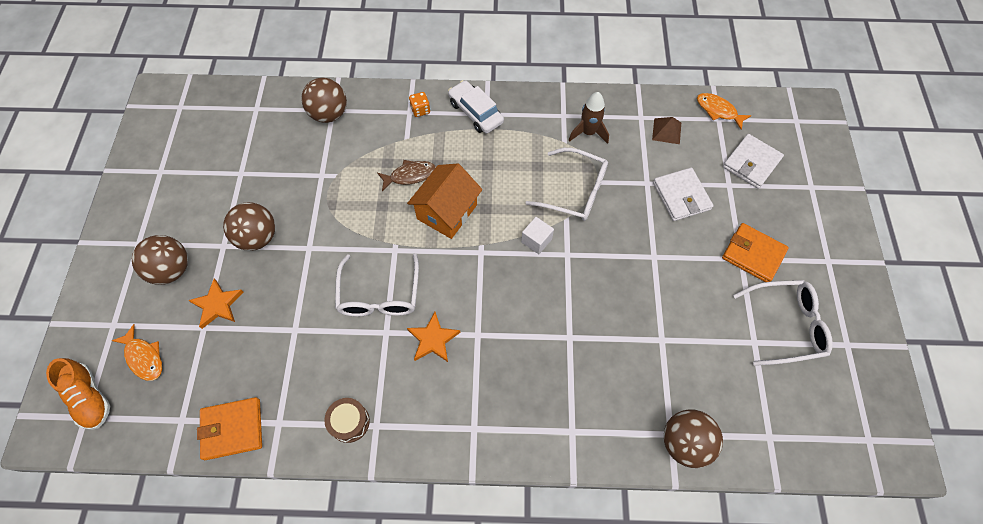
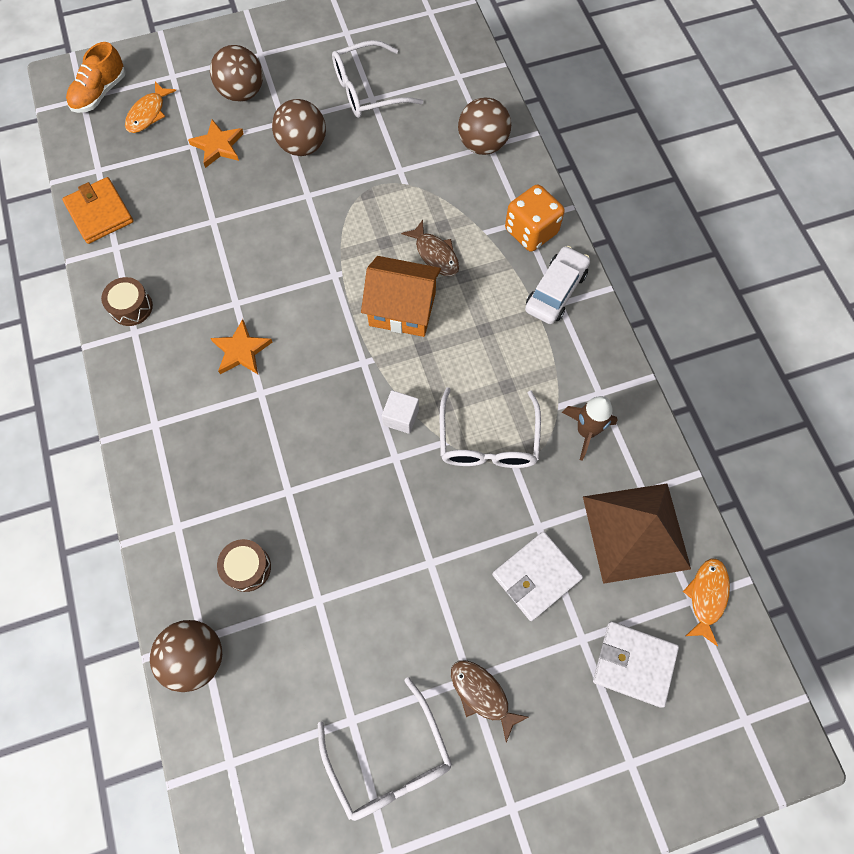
camera: 70 degrees right, 5 degrees up
(379, 295) = (276, 281): white glasses -> white glasses (368, 90)
(420, 110) = (531, 231): orange dice -> orange dice, size x1.93
(623, 384) = (247, 567): none -> brown drum
(666, 131) = (636, 532): brown pyramid -> brown pyramid, size x2.22
(753, 254) = (482, 694): orange wallet -> brown fish

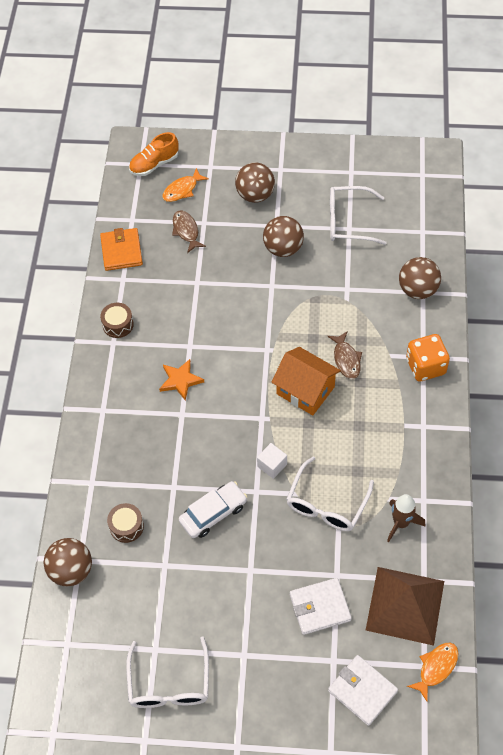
camera: 25 degrees right, 10 degrees down
(218, 146) = (222, 229): orange star -> none
(482, 694) = (248, 668): brown fish -> brown fish (186, 231)
(556, 291) = (424, 416): white car -> white car (213, 513)

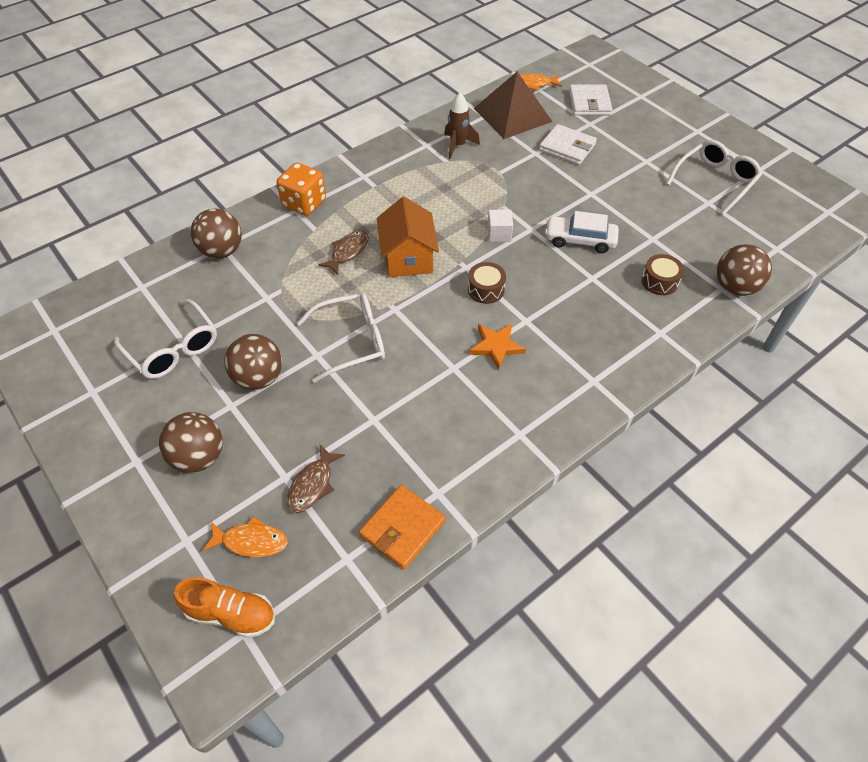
camera: 135 degrees left, 5 degrees down
(118, 324) = (496, 447): brown drum -> brown drum (486, 289)
(327, 504) = (491, 187): white glasses -> white glasses (351, 341)

